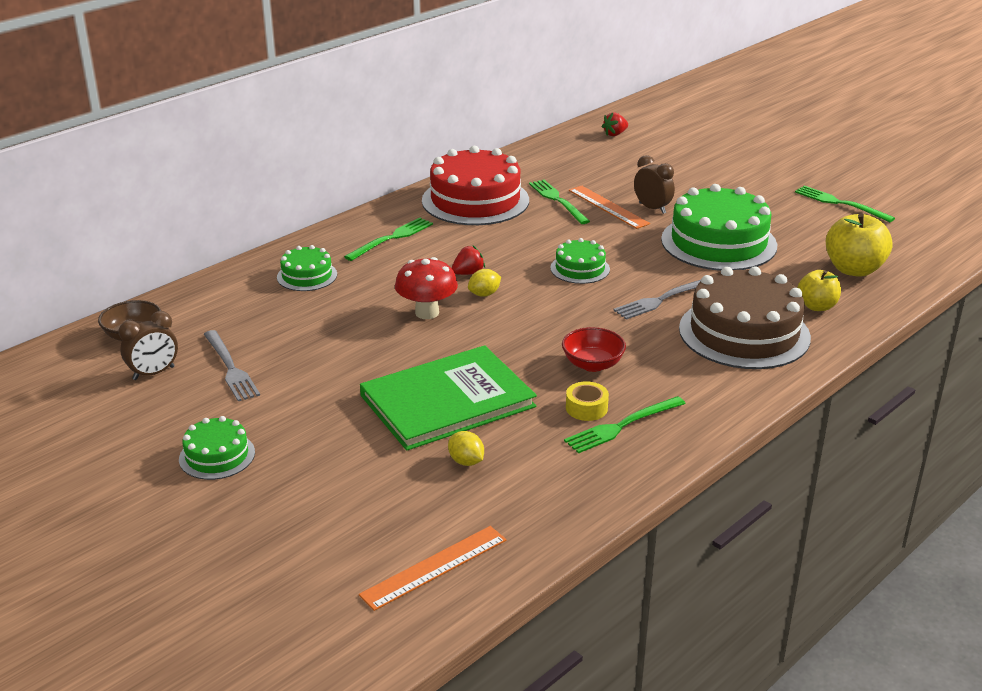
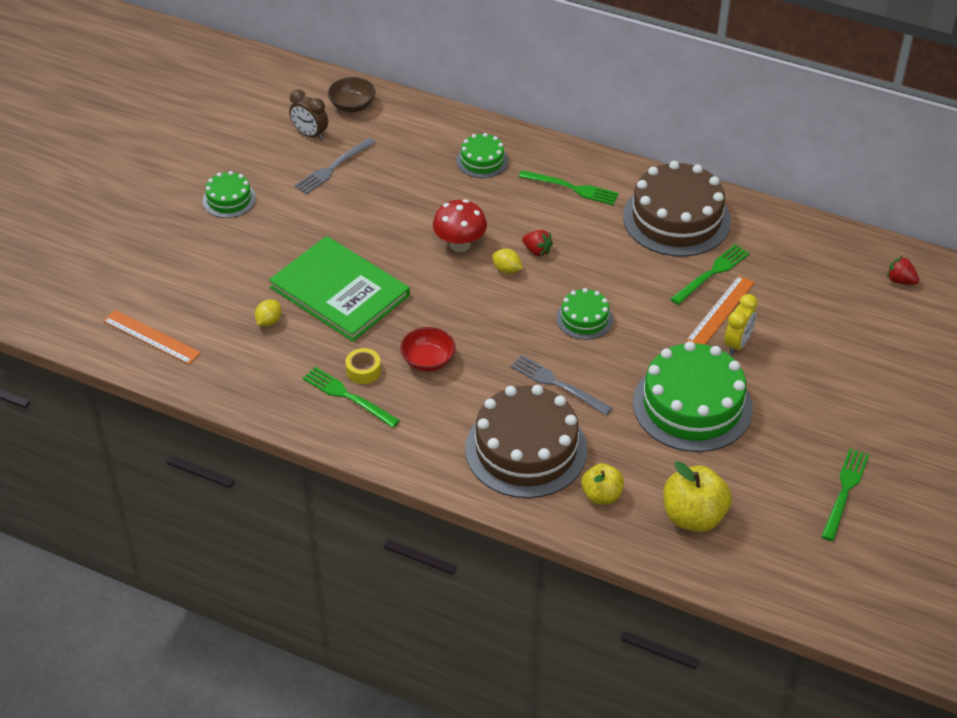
camera: 70 degrees right, 15 degrees up
(475, 200) = (676, 219): red cake -> brown cake
(652, 208) = (737, 344): brown clock -> yellow clock

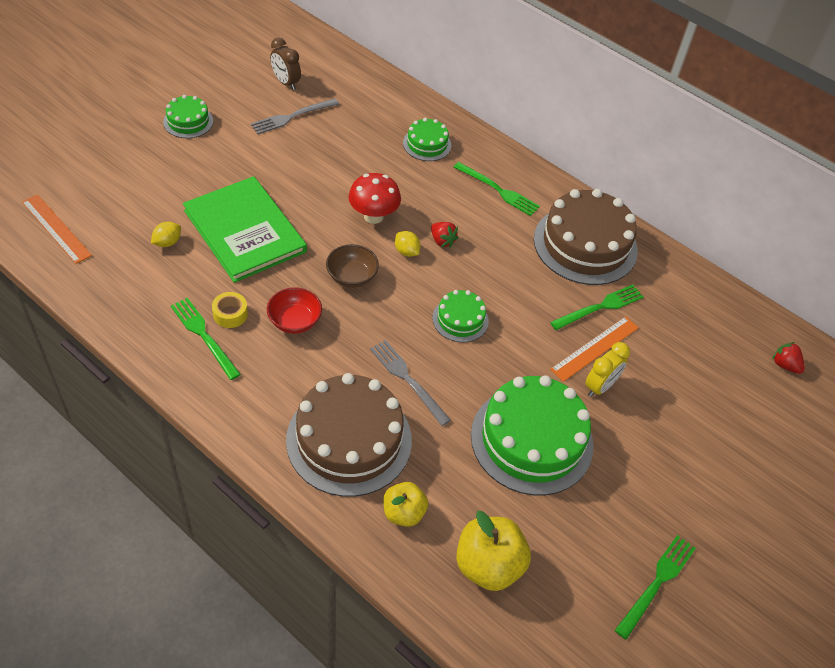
camera: 10 degrees right, 5 degrees up
(352, 106) = (334, 67): brown bowl -> brown bowl (351, 276)

